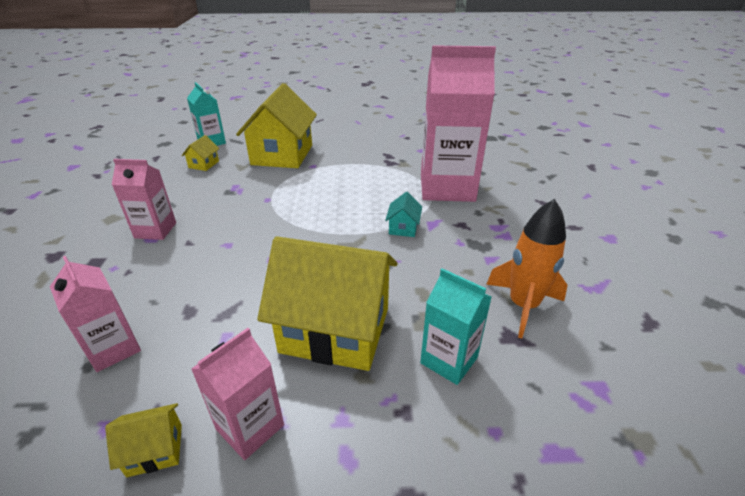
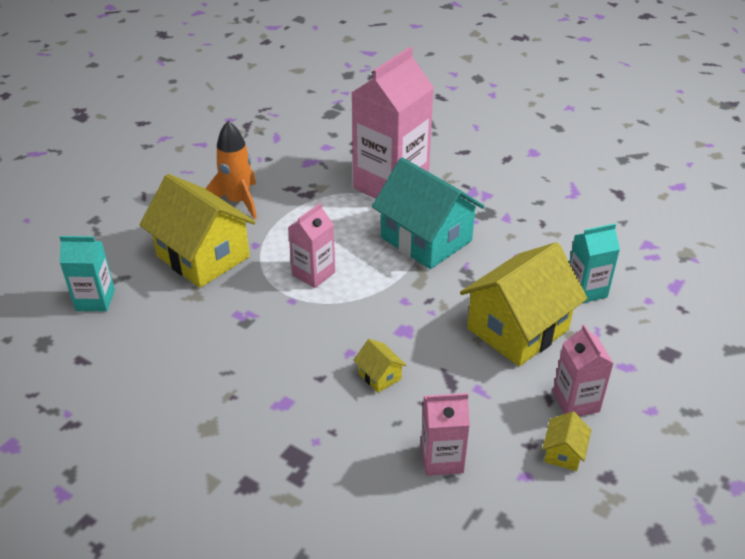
camera: 55 degrees left, 5 degrees up
(155, 230) = (272, 396): pink carton -> pink carton (313, 273)
(204, 164) = (154, 323): yellow house -> yellow house (379, 376)
(403, 227) = (426, 239): turquoise house -> turquoise house, size x2.44
(523, 306) = (565, 232): orange rocket -> orange rocket (238, 202)

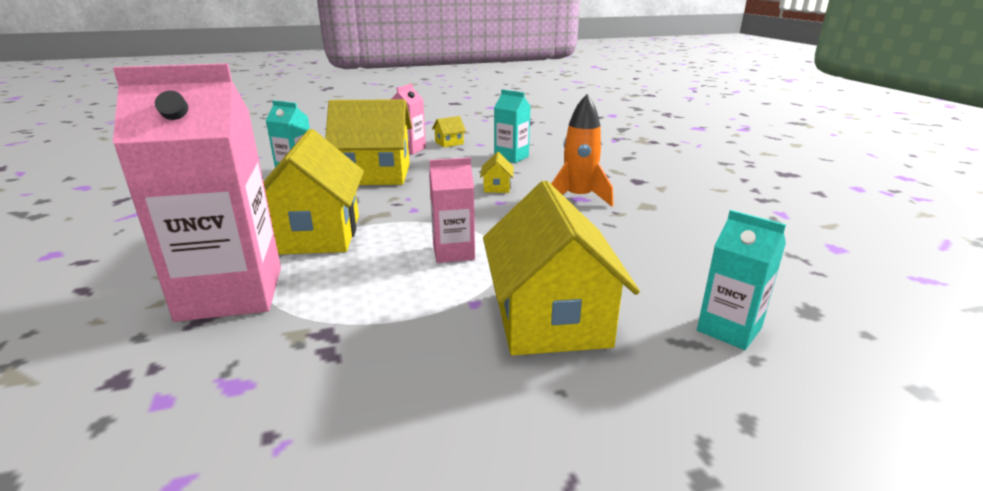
camera: 140 degrees left, 15 degrees down
(238, 202) = (424, 372): orange rocket -> orange rocket (578, 198)
(426, 239) = (315, 234): turquoise house -> yellow house
(442, 458) = (511, 157): pink carton -> turquoise carton

